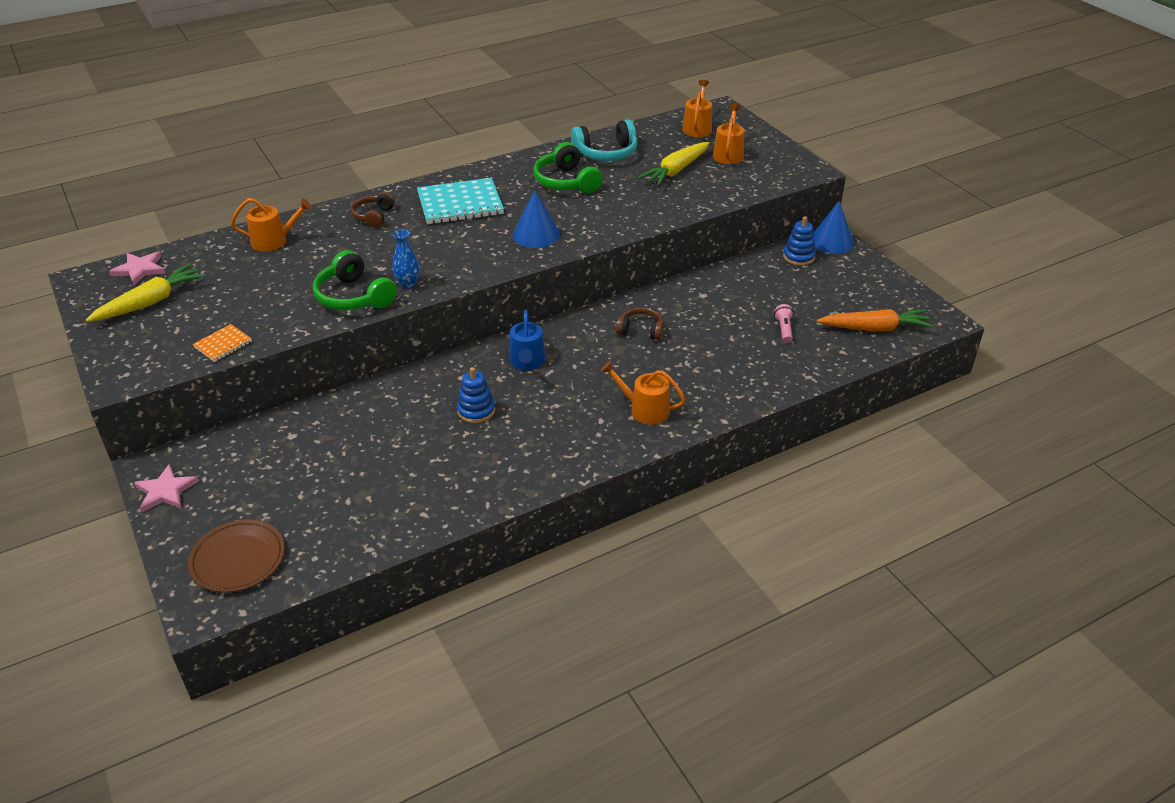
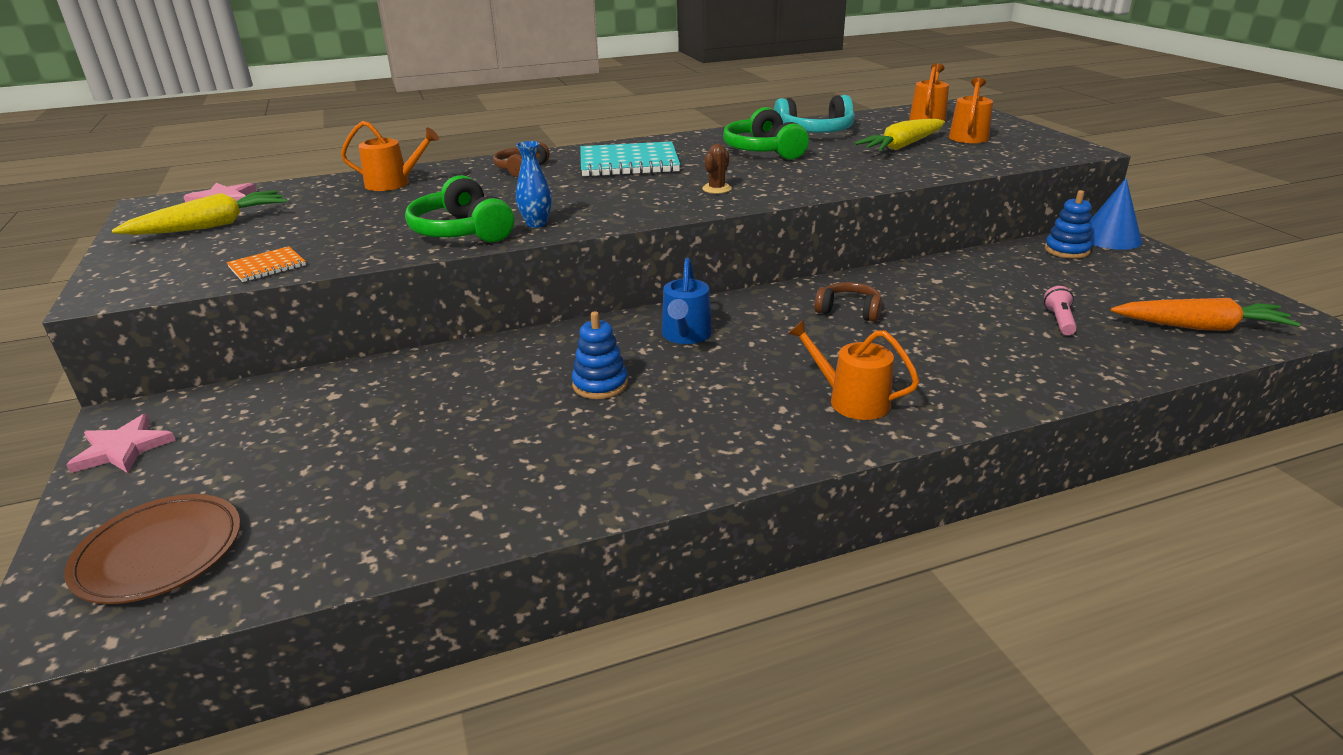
camera: 10 degrees right, 10 degrees down
(536, 234) = (716, 189): blue cone -> brown cactus

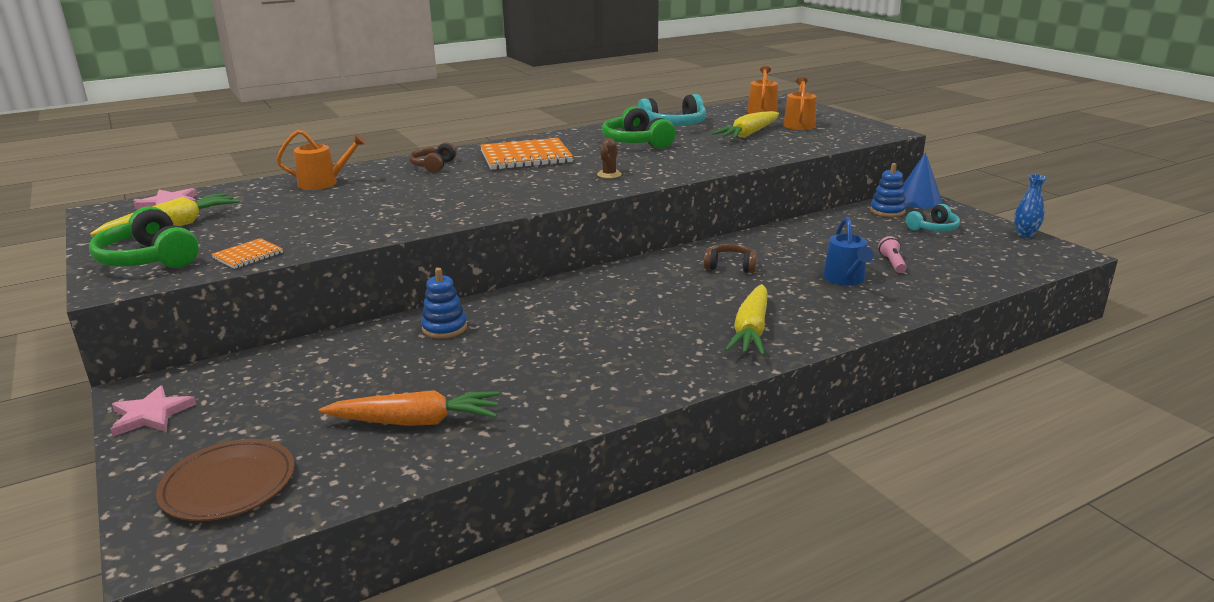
camera: 10 degrees left, 5 degrees down
(462, 231) = (407, 219): green headphones -> green headphones (149, 259)
(536, 224) = (469, 209): blue vase -> blue vase (1025, 235)
(600, 384) = (547, 334): blue stacking toy -> blue stacking toy (444, 328)
(629, 163) = (526, 157): turquoise notebook -> orange notebook
(685, 335) = (604, 293): blue watering can -> blue watering can (845, 279)
(852, 400) = (751, 330): orange watering can -> yellow carrot
(1123, 277) = (933, 228): none -> turquoise headphones
(1200, 327) = (994, 261): orange carrot -> orange carrot (415, 422)

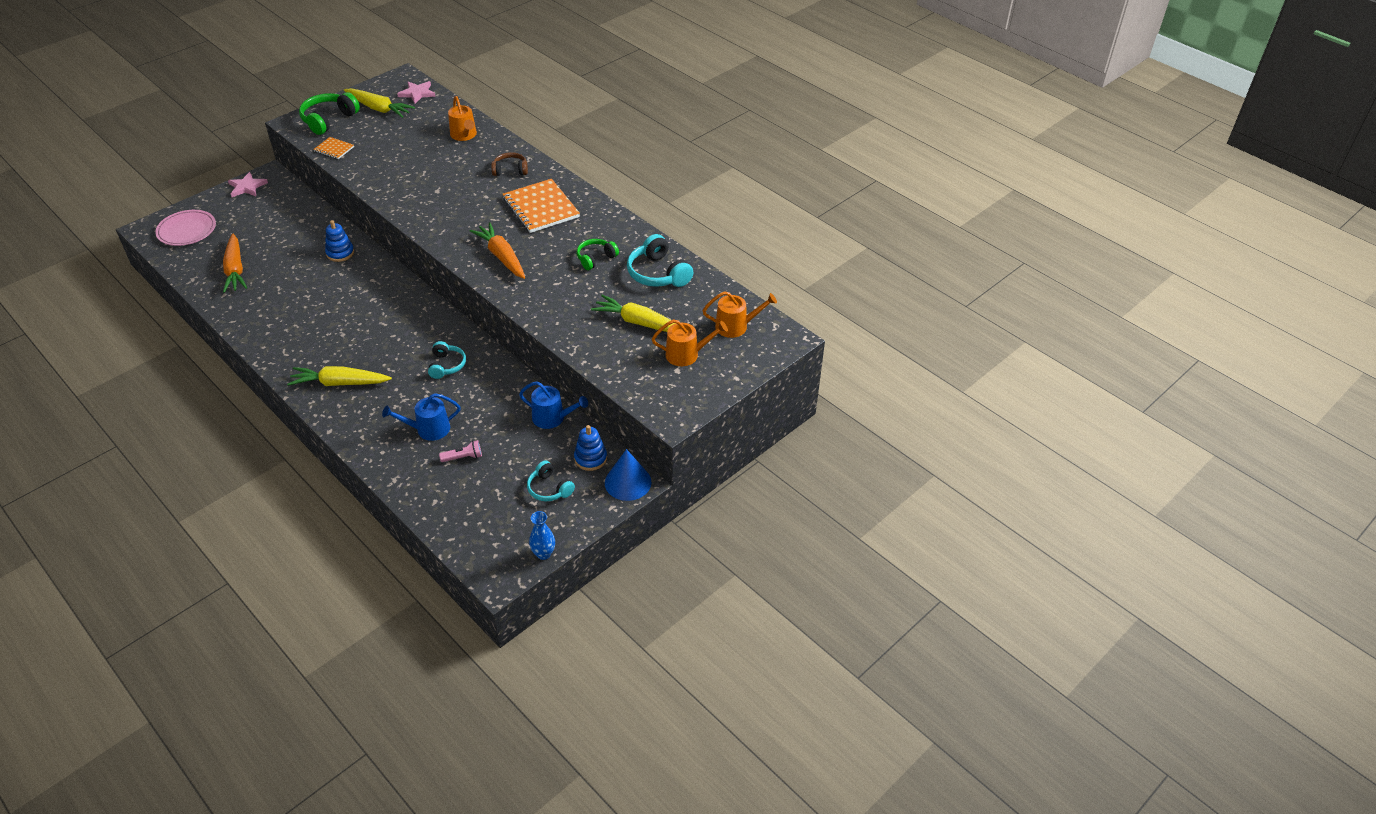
camera: 75 degrees right, 20 degrees up
(228, 485) = (187, 230): brown plate -> pink plate
(609, 174) = (502, 257): brown cactus -> orange carrot
(636, 142) = (596, 258): green headphones -> green headphones, size x0.63
(730, 266) = (447, 365): brown headphones -> turquoise headphones
(827, 222) = (552, 418): none -> blue watering can

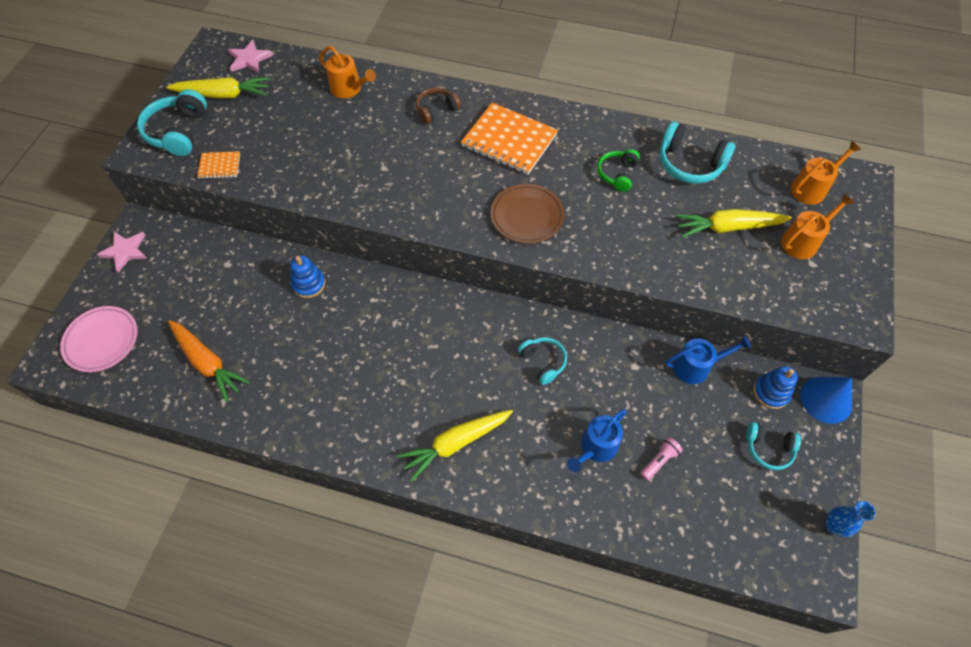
camera: 30 degrees left, 15 degrees up
(329, 120) = (178, 132): green headphones -> turquoise headphones
(502, 257) = (527, 216): orange carrot -> brown plate

